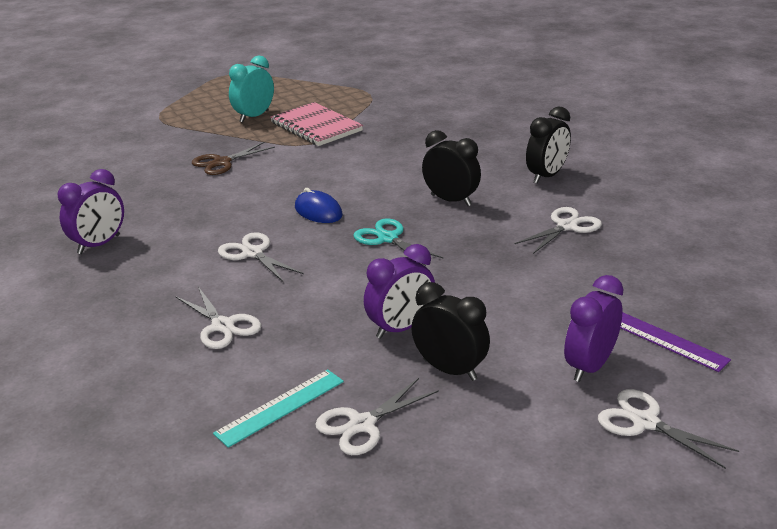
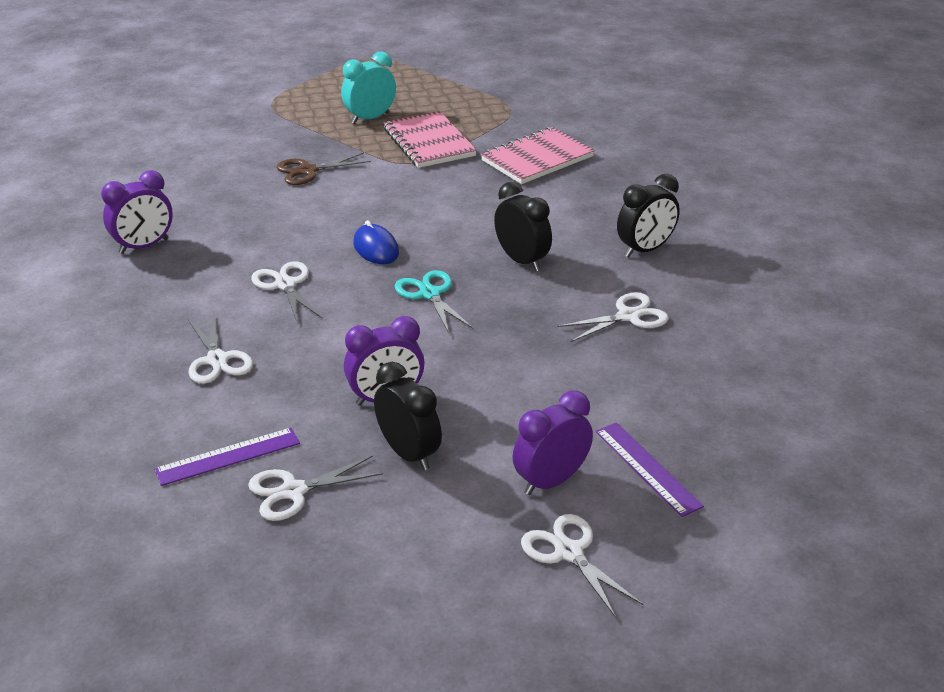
camera: 15 degrees right, 5 degrees up
(280, 407) = (228, 456): turquoise ruler -> purple ruler
(415, 125) = (537, 159): none -> pink notebook

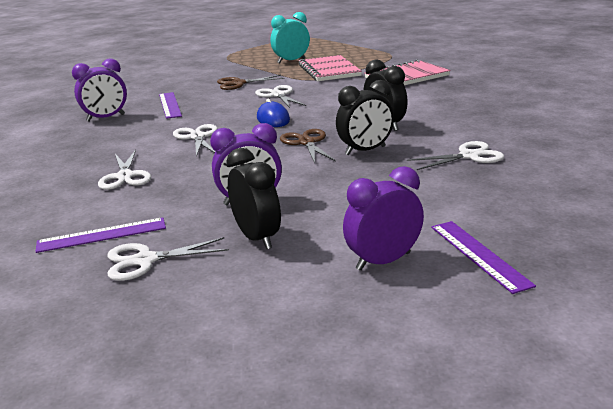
camera: 10 degrees right, 10 degrees down
(225, 218) = (170, 105): none -> purple ruler
(429, 294) = (306, 142): turquoise scissors -> brown scissors
(569, 552) = (391, 318): white scissors -> white scissors (278, 95)
(645, 250) = (486, 120): black clock -> black clock (365, 150)

